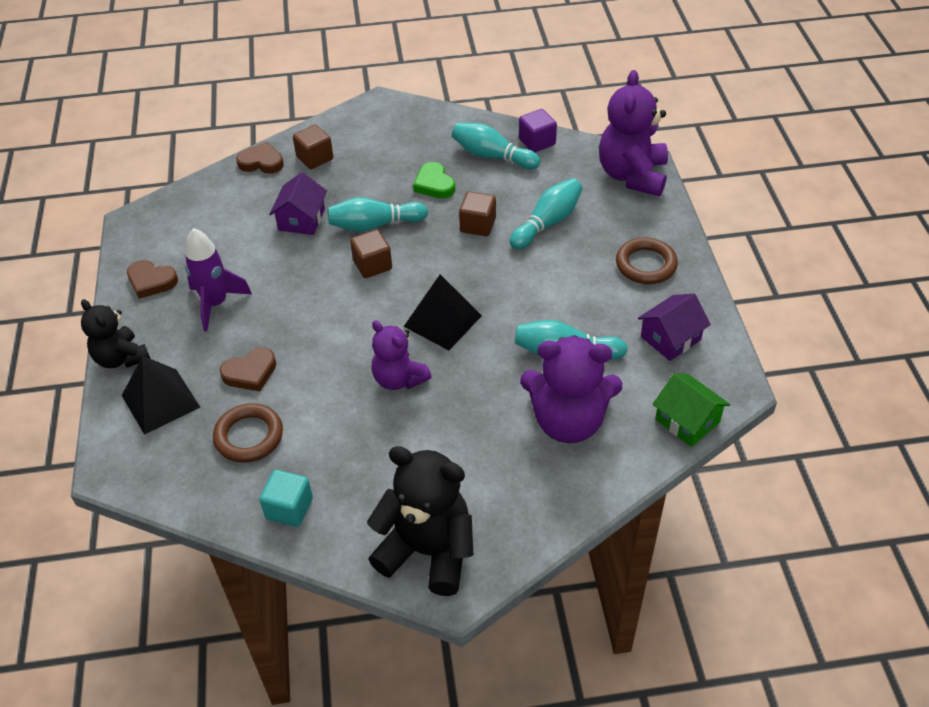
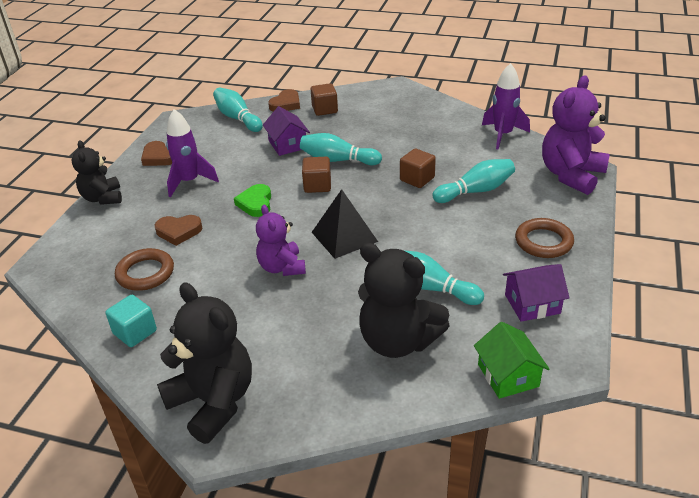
camera: 25 degrees right, 10 degrees down
(160, 401) = (106, 232): black pyramid -> none
(261, 162) = (286, 104): brown heart -> brown heart turned 90 degrees clockwise
(301, 219) = (287, 144): purple house -> purple house turned 60 degrees counterclockwise
(434, 184) = (401, 145): green heart -> green heart (255, 203)
(492, 156) = (460, 136): turquoise bowling pin -> turquoise bowling pin (237, 118)
(537, 142) = (503, 135): purple cube -> purple rocket
(568, 421) = (398, 341): purple teddy bear -> black teddy bear

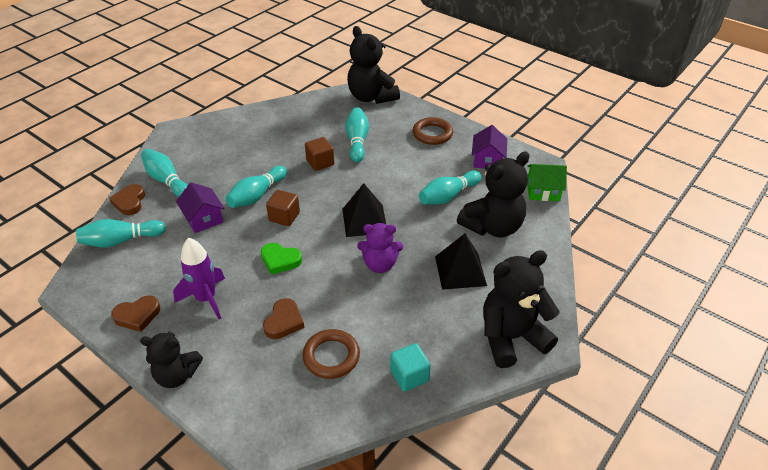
camera: 70 degrees left, 5 degrees up
(286, 104) = (130, 202): brown heart -> brown heart turned 150 degrees counterclockwise
(287, 144) = (203, 218): purple house -> purple house turned 60 degrees clockwise
(303, 331) = (460, 271): none -> black pyramid
(324, 109) = (167, 181): brown cube -> turquoise bowling pin
(503, 135) = (299, 106): purple rocket -> none
(571, 175) = (371, 97): purple teddy bear -> black teddy bear

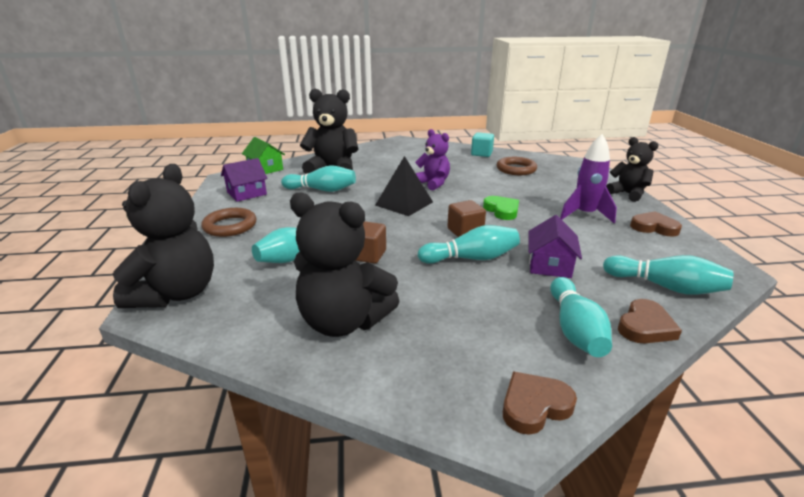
camera: 135 degrees left, 15 degrees down
(284, 321) = (532, 187): brown heart -> brown heart (534, 406)
(460, 271) = (390, 165): black pyramid -> none
(511, 337) = (412, 145): black teddy bear -> black teddy bear (343, 321)

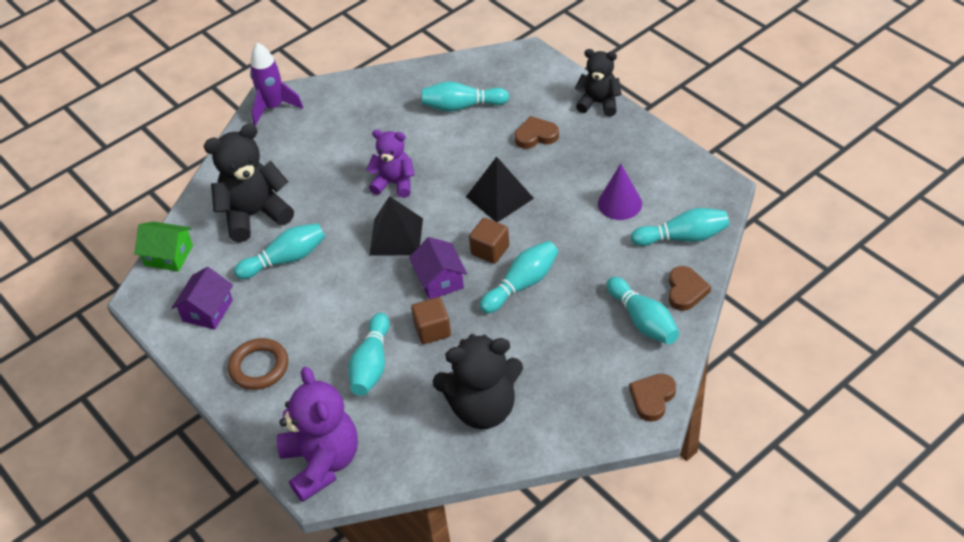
camera: 30 degrees left, 20 degrees up
(176, 293) = (322, 463): black teddy bear -> purple teddy bear
(481, 154) = (398, 87): turquoise cube -> none
(502, 210) = (499, 197): green heart -> black pyramid
(516, 169) = (462, 106): brown ring -> turquoise bowling pin
(550, 265) = (588, 257): purple house -> purple house (440, 280)
(584, 215) = (578, 164): purple rocket -> purple rocket (274, 107)
(608, 245) = (619, 203): none -> purple cone
(654, 227) = (645, 154): brown heart -> brown heart (536, 136)

